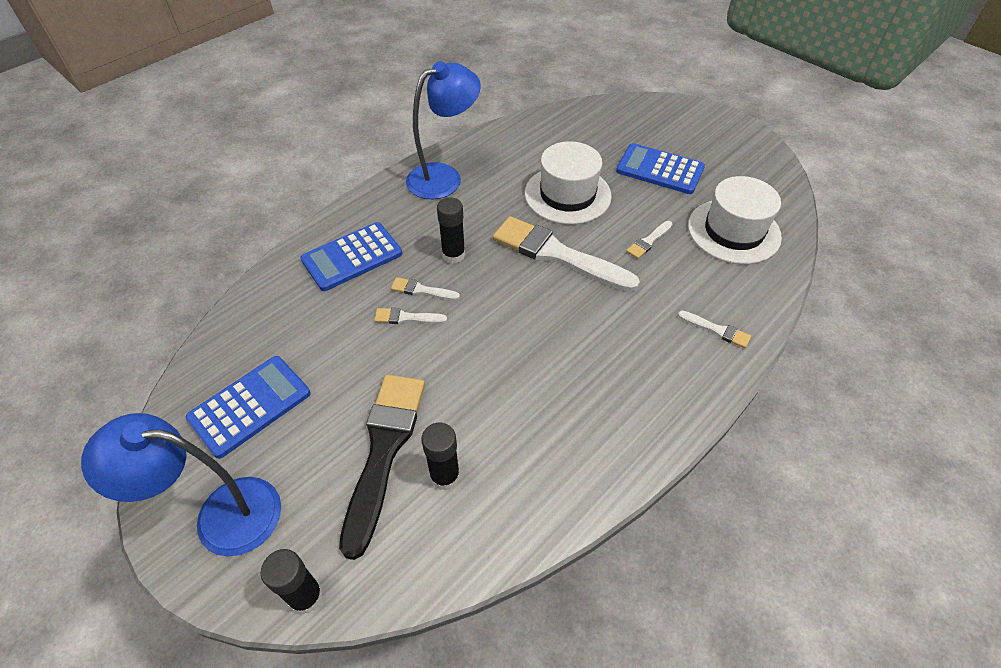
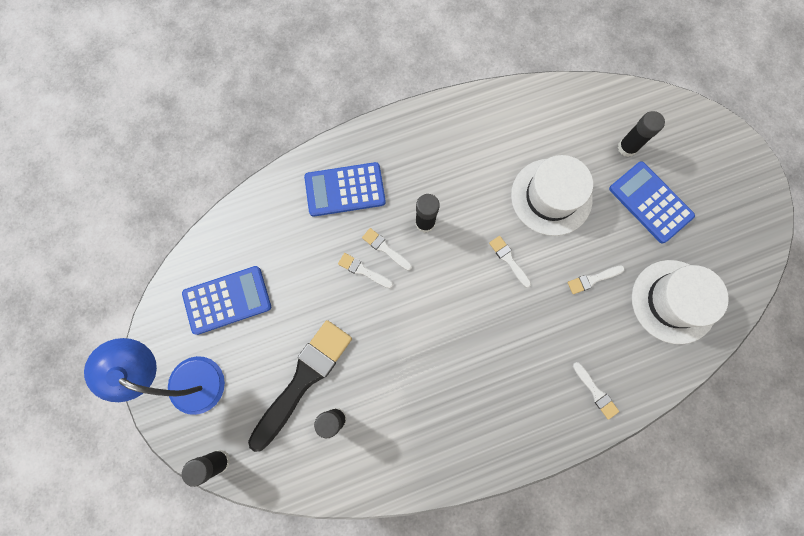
camera: 25 degrees right, 25 degrees up
(444, 177) = (454, 130): blue lamp -> none
(557, 254) = (509, 260): white brush -> white brush, size x0.43
(612, 141) = (627, 147): none -> black glue stick

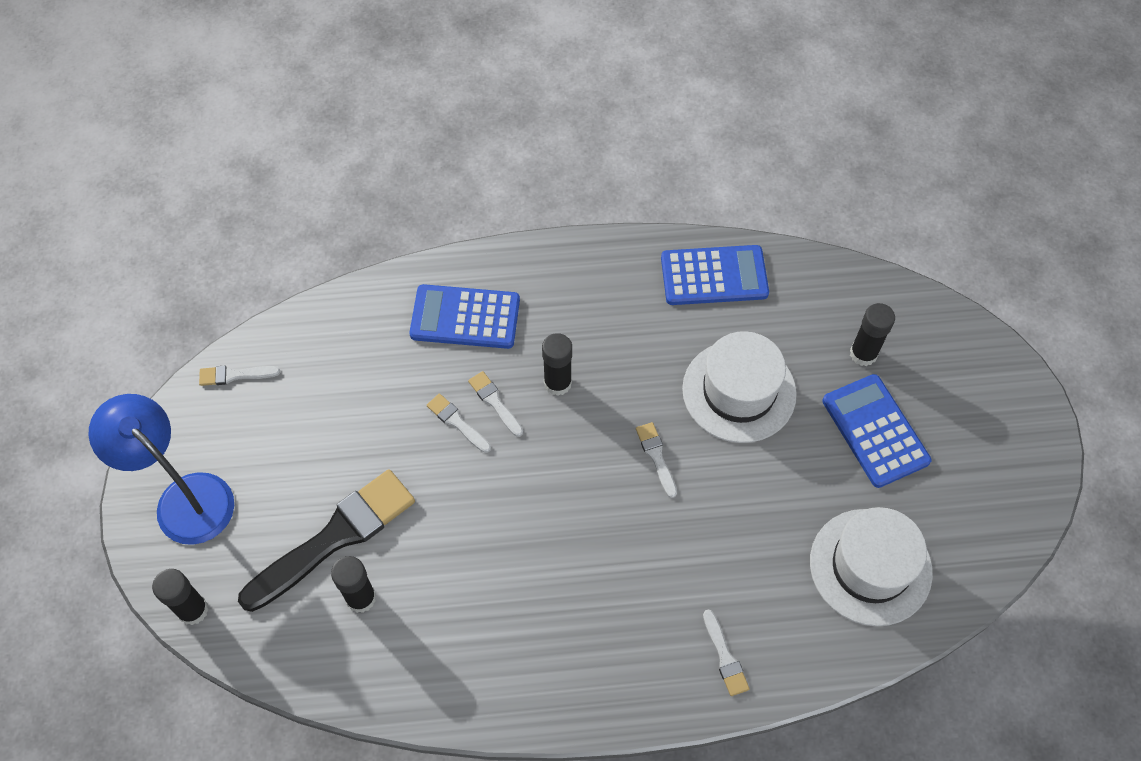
camera: 15 degrees right, 15 degrees down
(227, 300) = (269, 415): blue calculator -> blue calculator (714, 276)
(592, 279) = (764, 510): white brush -> white brush (235, 375)

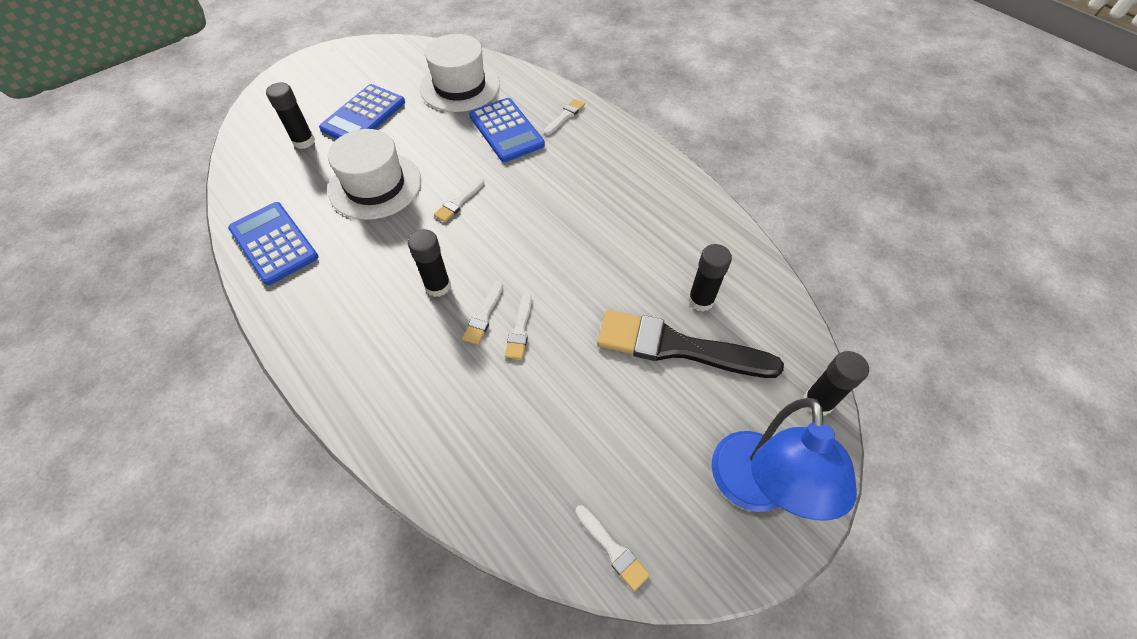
camera: 125 degrees left, 5 degrees down
(465, 317) = (416, 387): blue calculator -> blue calculator (506, 130)

